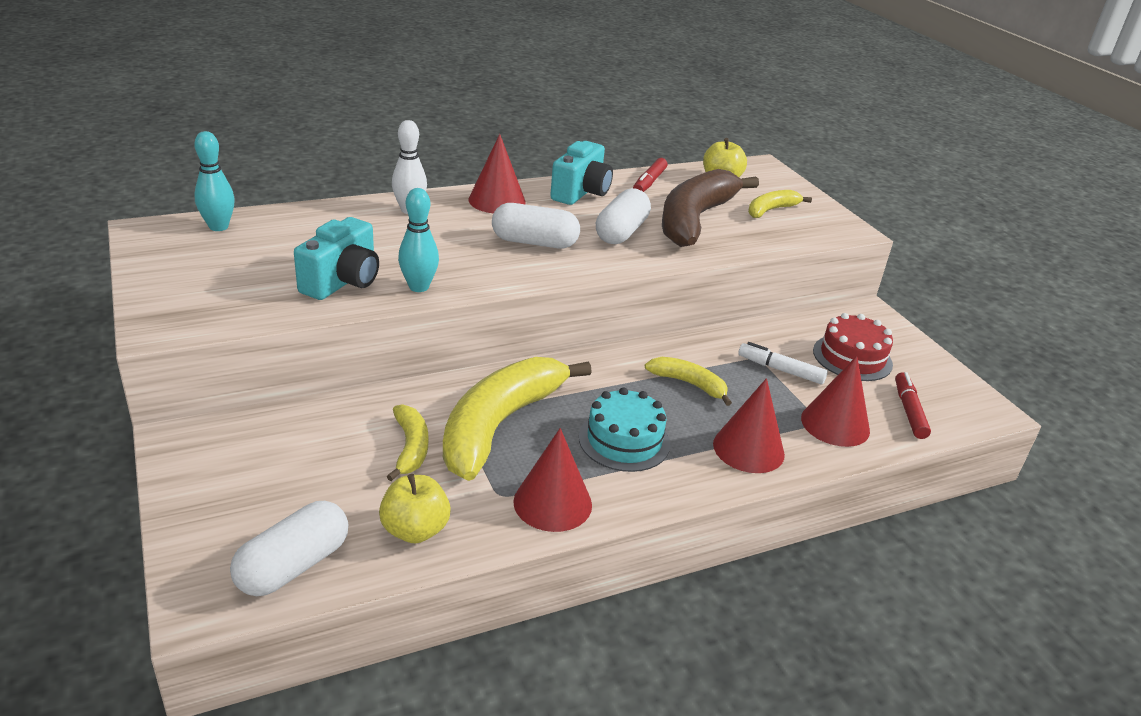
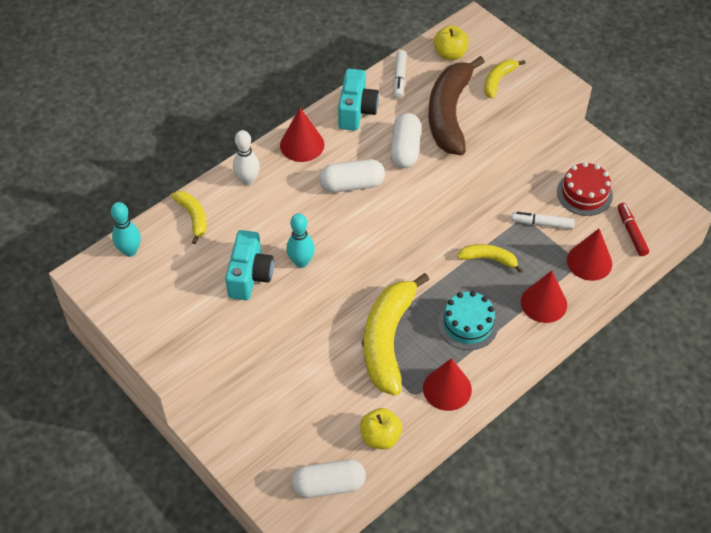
camera: 15 degrees left, 20 degrees up
(293, 566) = (328, 485): white capsule -> white capsule turned 60 degrees clockwise
(410, 447) = (344, 378): yellow banana -> yellow banana (193, 217)
(649, 182) = (399, 78): red marker -> white marker

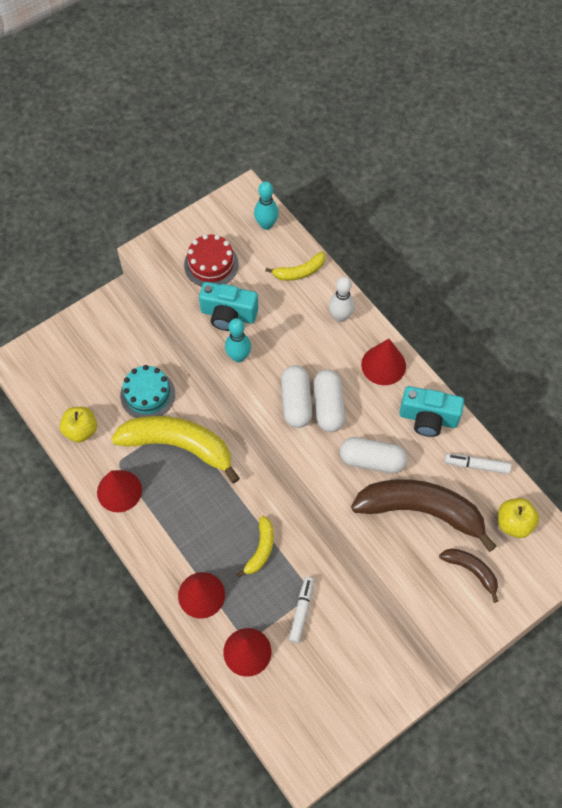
camera: 95 degrees right, 10 degrees up
(328, 485) = (44, 387): white capsule -> white capsule (296, 402)
(468, 324) = (186, 518): turquoise cake -> turquoise cake (147, 394)
(498, 81) = (471, 571): yellow banana -> brown banana
(584, 193) = (339, 665): red cake -> red cake (211, 264)
(631, 232) = (281, 706): red marker -> none

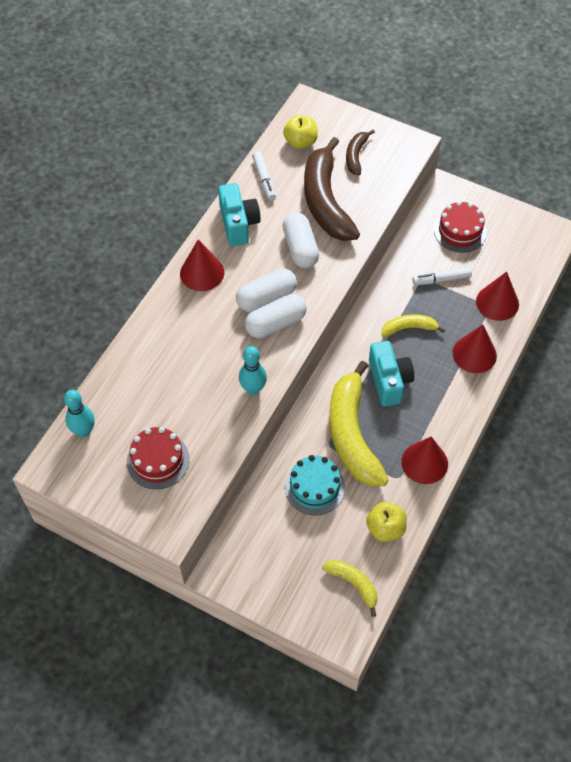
camera: 115 degrees left, 5 degrees down
(228, 315) = (211, 418): turquoise camera -> turquoise camera (389, 381)
(299, 272) = (130, 377): yellow banana -> yellow banana (353, 584)
(340, 316) = (166, 324): white bowling pin -> none
(353, 665) = (460, 231): none -> red cake

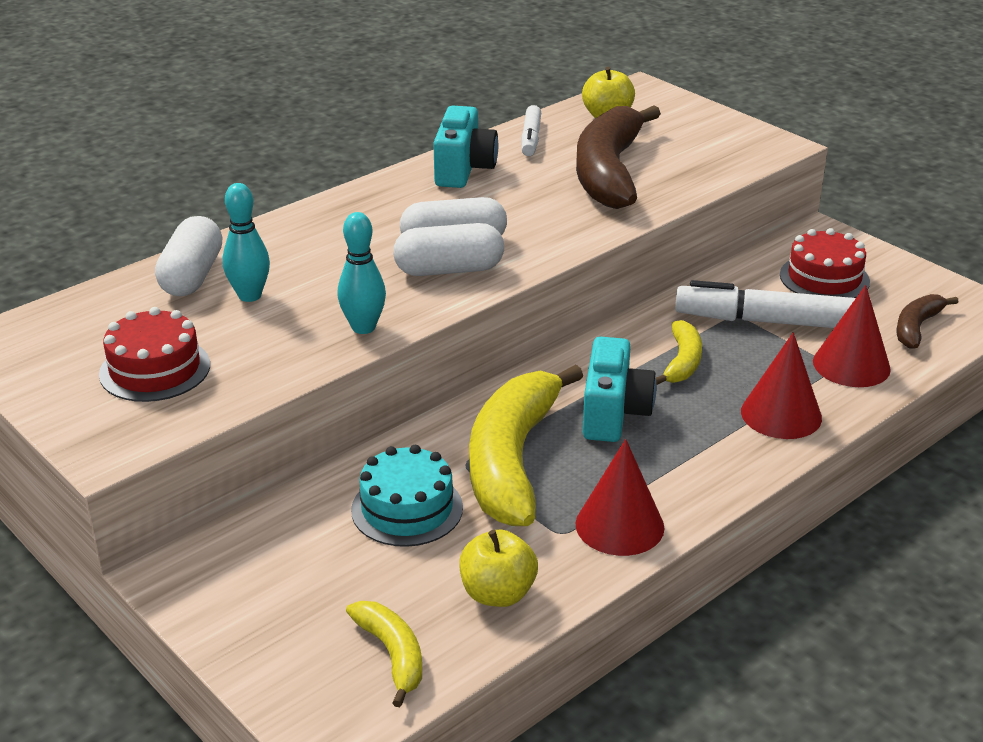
camera: 20 degrees right, 25 degrees down
(84, 431) = (74, 315): turquoise bowling pin -> turquoise bowling pin (250, 296)
(202, 273) = (375, 202): red cone -> none
(300, 248) = (540, 207): white capsule -> white capsule (192, 276)
(356, 156) = (683, 141): brown banana -> brown banana (917, 327)
(409, 328) = (682, 362): yellow banana -> yellow banana turned 90 degrees clockwise
(441, 279) = (766, 321): white marker -> white marker, size x1.79

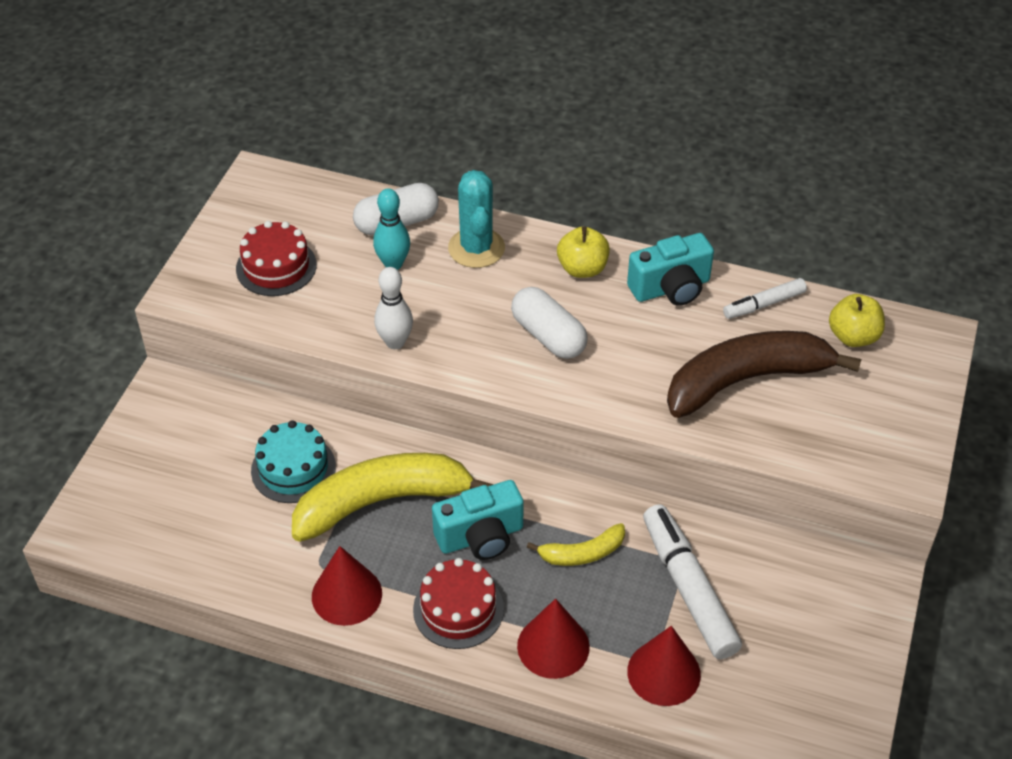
camera: 60 degrees right, 15 degrees up
(289, 244) = (476, 248): none -> turquoise cactus
(363, 327) = (395, 342): turquoise bowling pin -> white bowling pin
(392, 655) = (151, 529): yellow banana -> none
(449, 270) = (506, 351): white capsule -> none
(497, 594) = (236, 556): yellow apple -> yellow apple (582, 268)
(824, 278) = (797, 607): red cake -> red cake (458, 609)
(917, 327) = (764, 705): brown banana -> none

